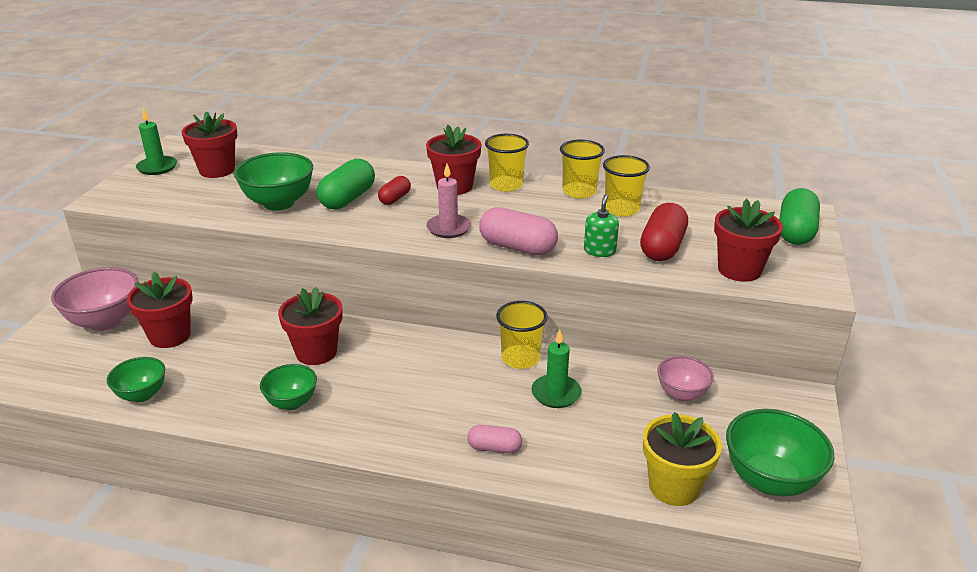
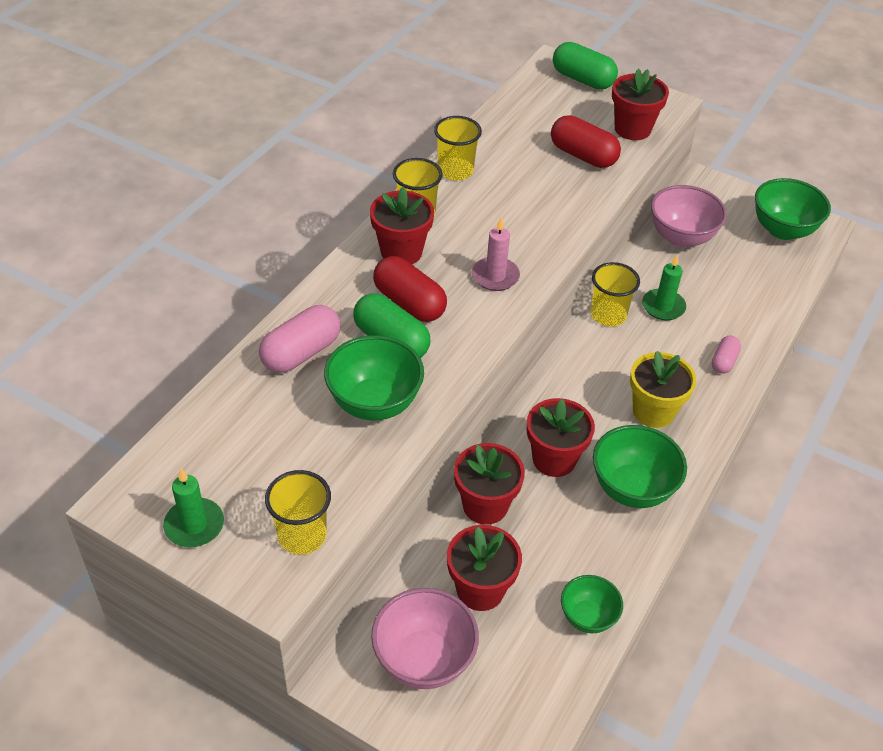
camera: 75 degrees left, 15 degrees up
(217, 170) = (241, 457): red flower pot -> red flower pot (485, 505)
(291, 402) = (632, 489): green bowl -> green bowl, size x1.64
(395, 199) = (409, 303): red capsule -> red capsule, size x1.74
(517, 247) = (551, 239): pink capsule -> pink capsule (301, 353)
(599, 251) = (576, 192): green soap dispenser -> none
(621, 209) = (503, 156): yellow cup -> yellow cup (302, 535)
(674, 487) = (782, 277): yellow flower pot -> yellow flower pot (653, 411)
(682, 394) = (681, 237): pink bowl -> pink bowl, size x1.64

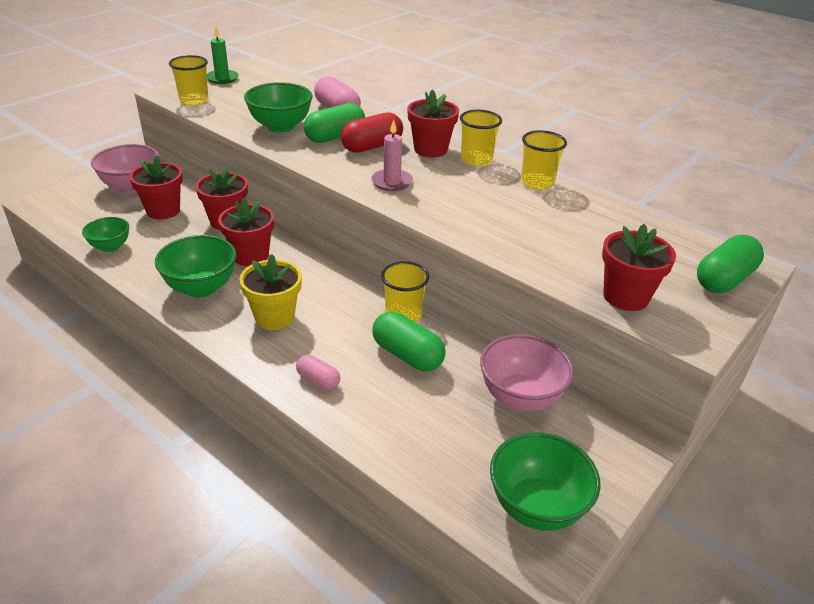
camera: 100 degrees right, 10 degrees down
(583, 155) = (568, 253): red capsule -> none
(663, 307) = (407, 355): green candle -> green capsule

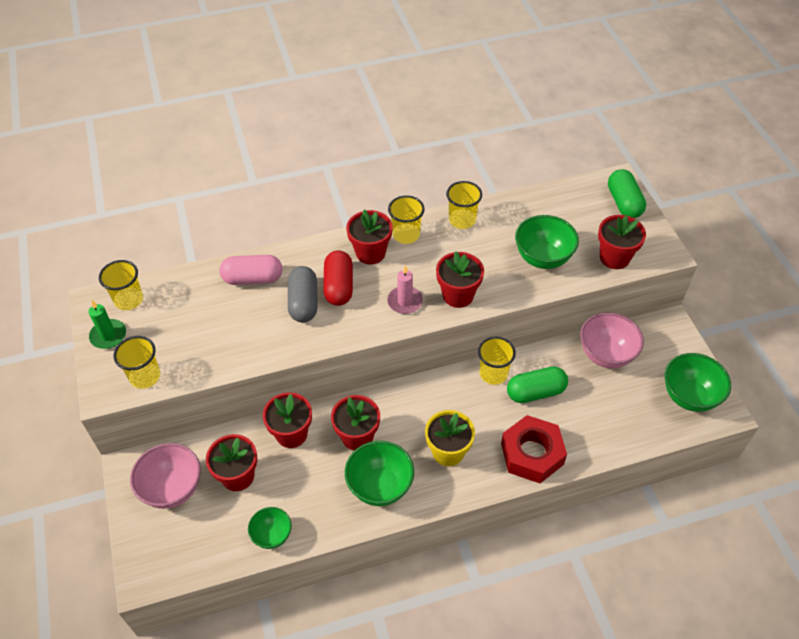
camera: 55 degrees left, 15 degrees up
(264, 75) = (129, 300): none -> yellow cup
(280, 127) = (255, 332): green bowl -> green bowl (543, 258)
(318, 380) = (532, 454): pink capsule -> red nut
(335, 137) = (304, 303): green capsule -> grey capsule
(434, 208) = (458, 295): none -> red flower pot

